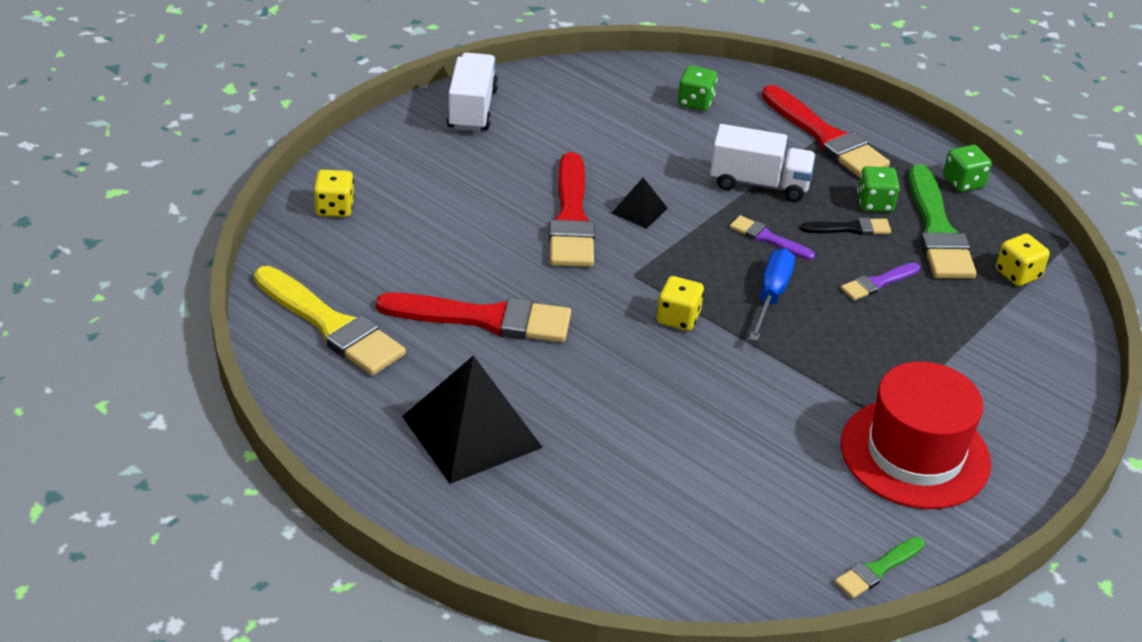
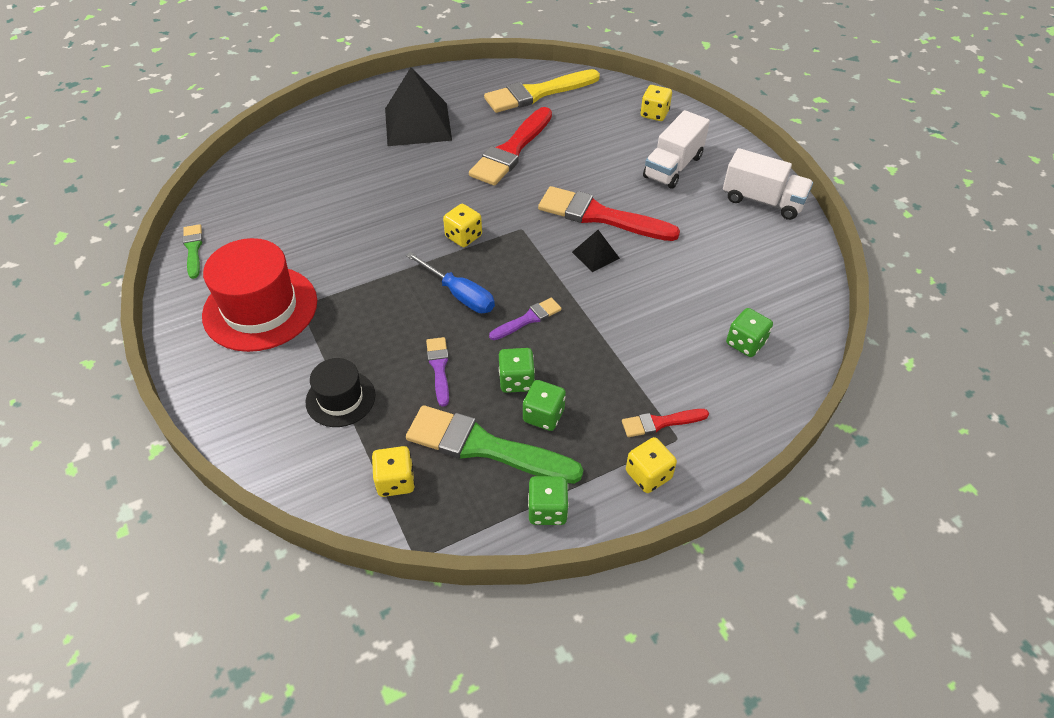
camera: 115 degrees right, 10 degrees up
(759, 184) = (603, 342): white truck -> white truck (673, 167)
(826, 137) = (660, 423): red brush -> red brush, size x0.50
(850, 228) = (516, 380): black brush -> green dice
(883, 136) = (648, 475): none -> yellow dice
(970, 340) = (340, 398): none -> black hat

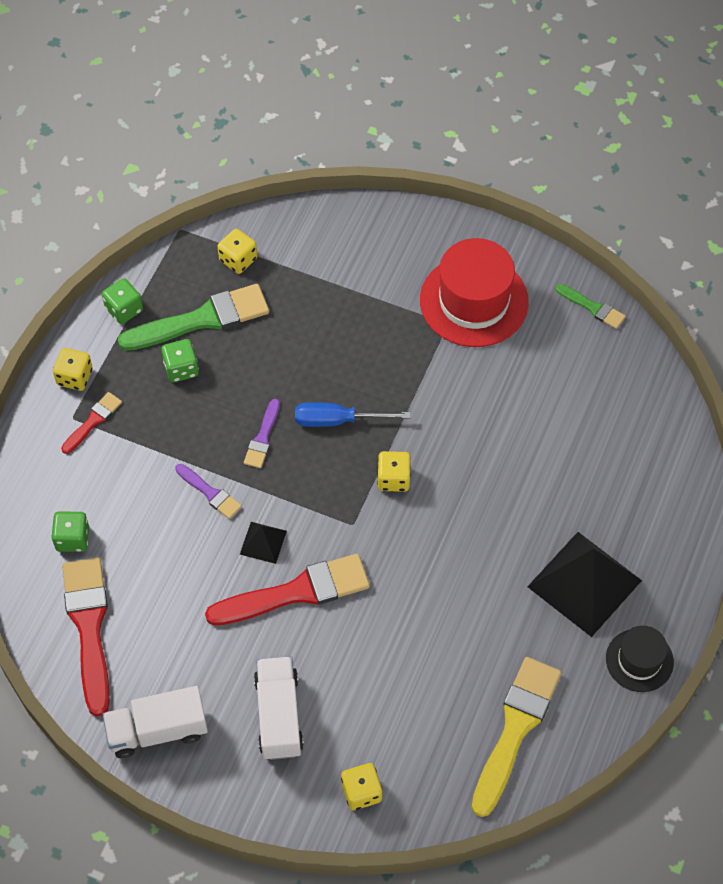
camera: 140 degrees right, 10 degrees up
(340, 398) = (334, 282): black hat -> black hat (639, 660)
(439, 368) = (290, 351): purple brush -> purple brush (210, 493)
(511, 150) = (456, 616): red brush -> red brush (89, 627)
(516, 380) = (224, 381): green dice -> none

